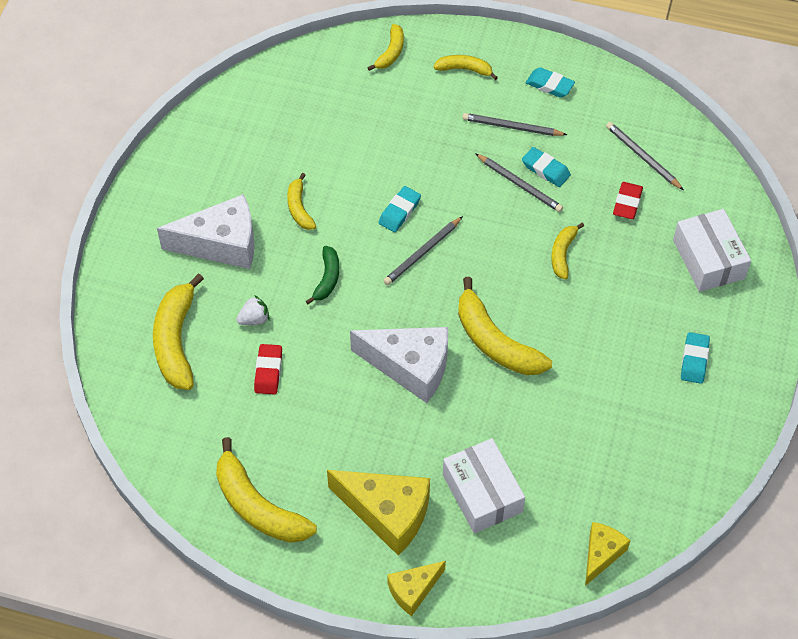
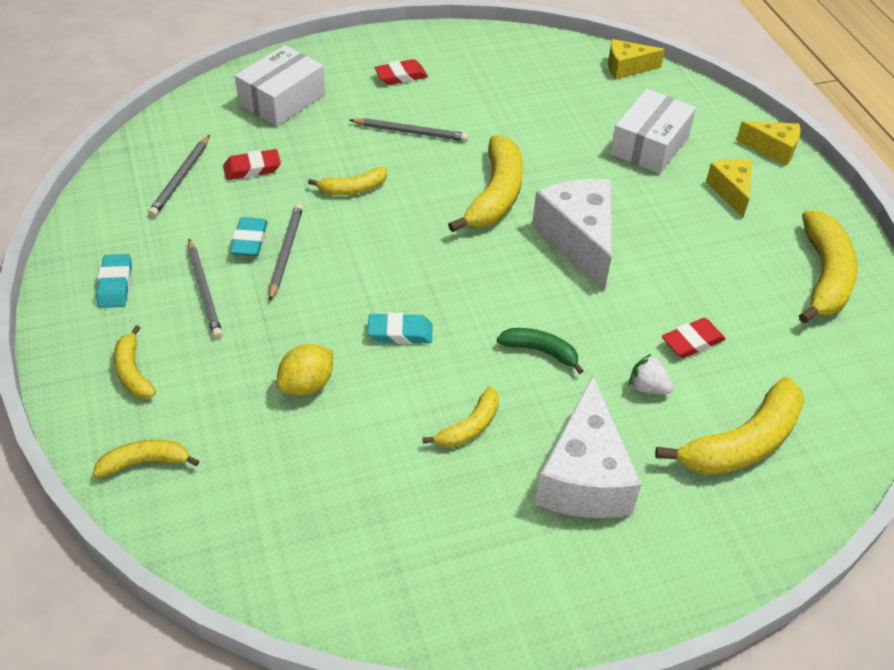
camera: 125 degrees left, 10 degrees down
(221, 244) = (584, 476): white cheese -> white cheese turned 135 degrees counterclockwise
(327, 278) = (540, 351): green banana -> green banana turned 45 degrees clockwise
(387, 513) = (730, 191): yellow cheese -> yellow cheese, size x0.57
(392, 145) = (307, 385): none -> yellow lemon
(422, 253) = (439, 289): grey pencil -> grey pencil (411, 132)
(694, 360) = (401, 76): turquoise eraser -> red eraser

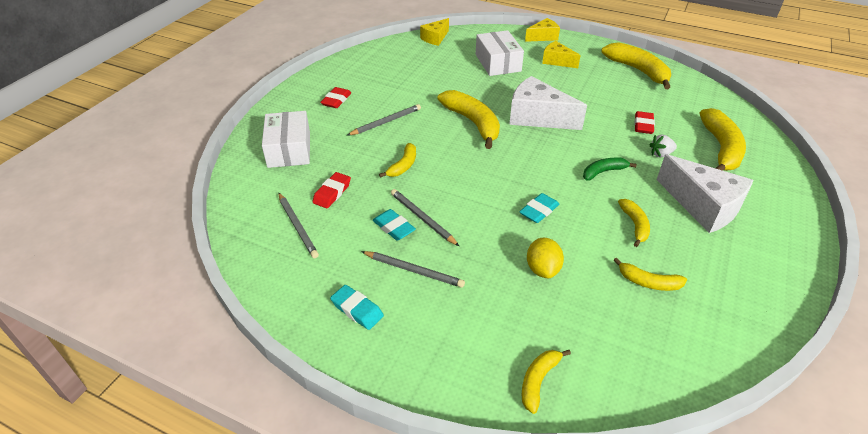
camera: 45 degrees left, 5 degrees down
(133, 372) = (449, 344): yellow banana -> yellow banana (648, 282)

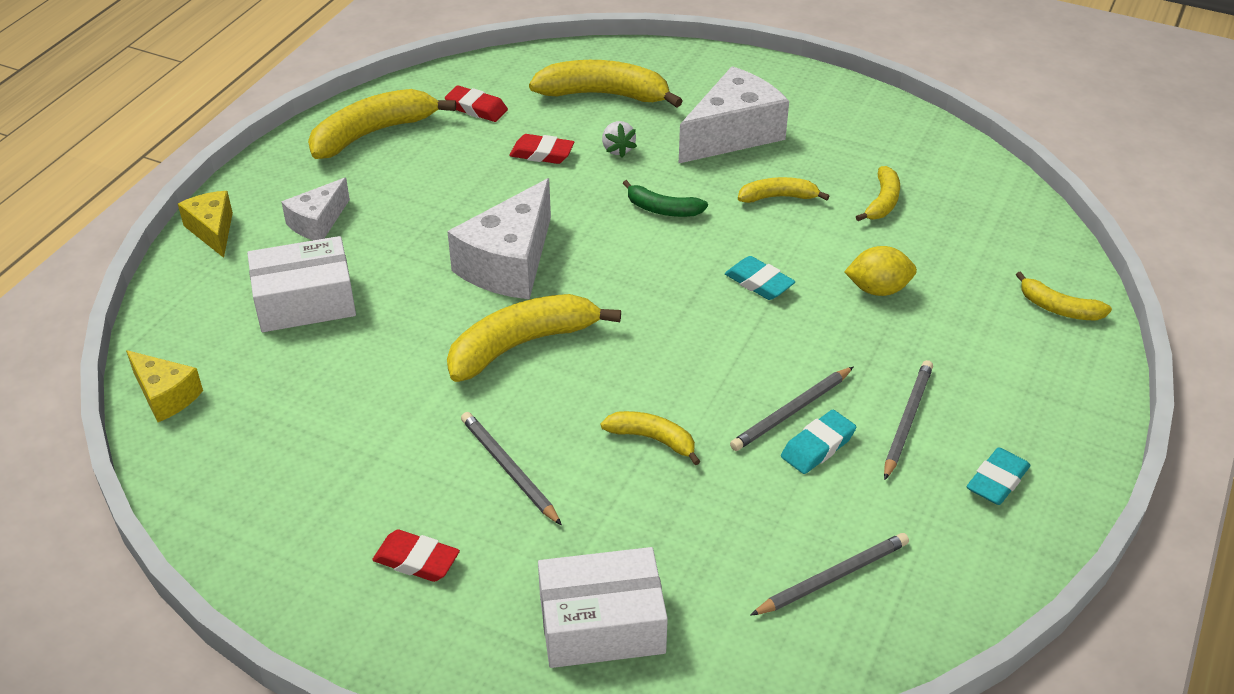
camera: 90 degrees left, 0 degrees up
(332, 193) = (737, 536): red eraser -> red eraser (476, 108)
(557, 61) = (318, 222): yellow cheese -> white cheese
(603, 172) = (662, 209): green banana -> green banana turned 45 degrees counterclockwise

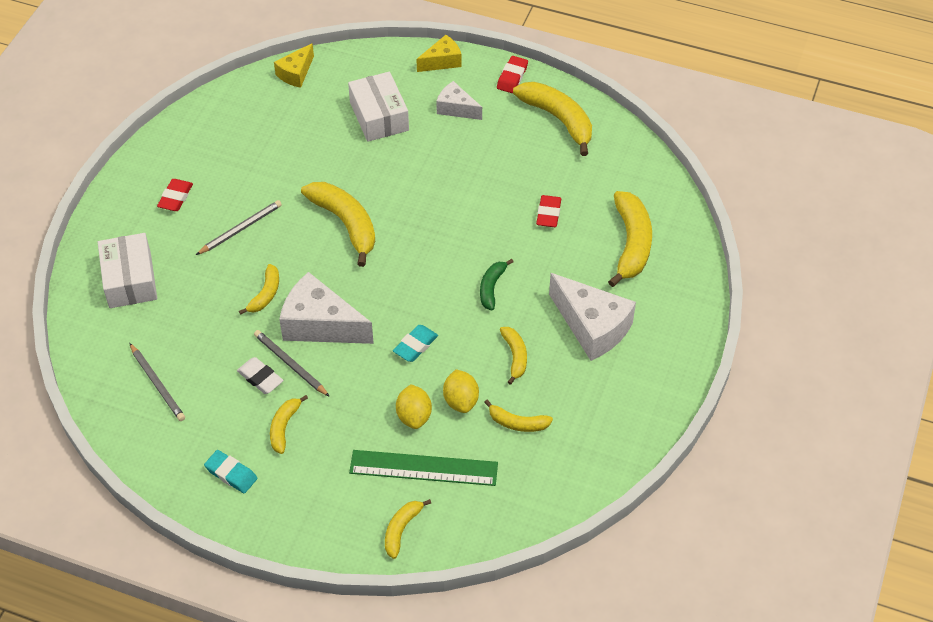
camera: 85 degrees right, 10 degrees up
(476, 108) = (599, 171): red eraser -> red eraser (512, 77)
(509, 263) = (424, 209): white cheese -> white cheese (320, 325)
(617, 149) = (560, 257): white strawberry -> none
(818, 446) = (260, 378): turquoise eraser -> white eraser
(850, 246) = (461, 400): none -> yellow lemon
(907, 420) = (284, 427): grey pencil -> yellow banana
(961, 284) = (423, 468): none -> green ruler

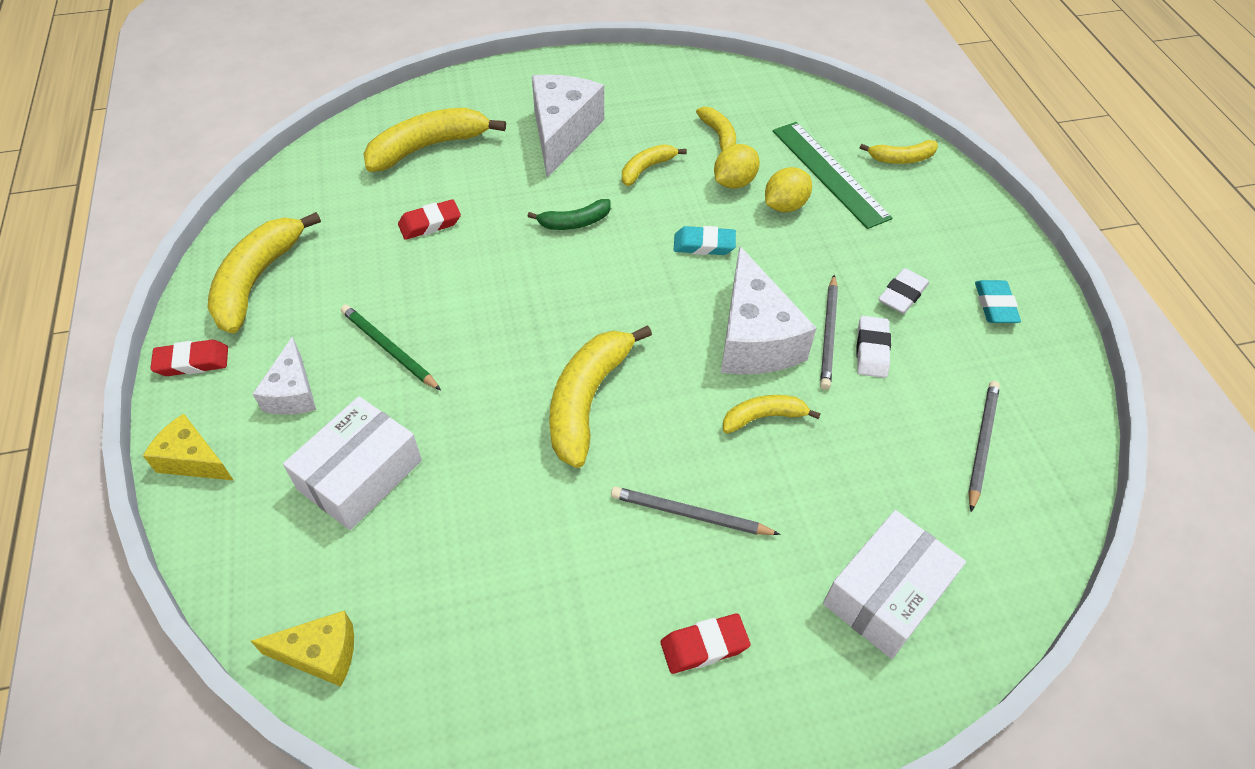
camera: 125 degrees left, 0 degrees up
(284, 427) = (902, 295): yellow banana -> white eraser
(455, 156) = (389, 349): none -> green pencil

